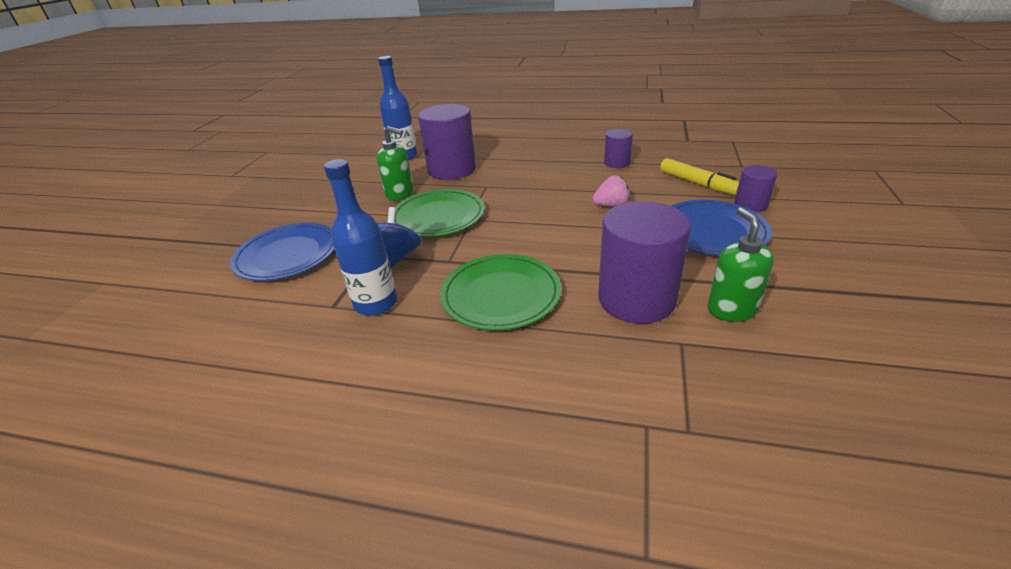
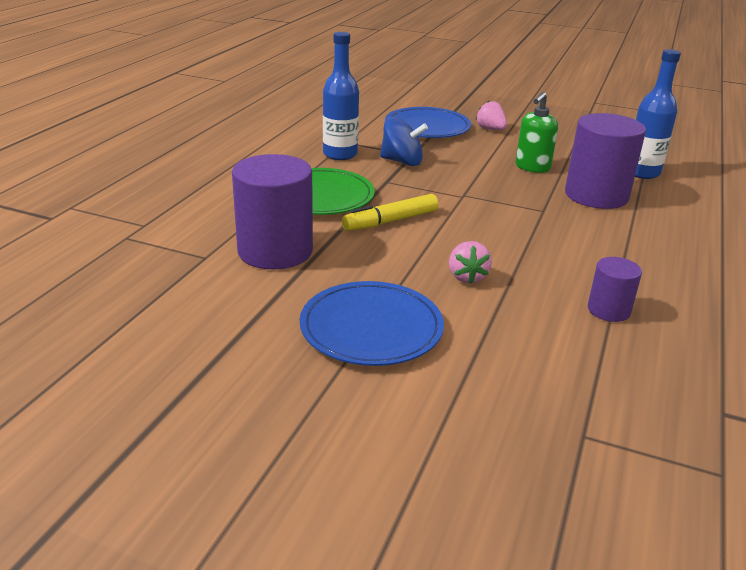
camera: 95 degrees right, 5 degrees down
(300, 219) = (490, 129): none -> pink strawberry
(438, 217) = (473, 182): green plate -> none
(697, 183) = (518, 362): yellow marker -> yellow marker (391, 221)
(731, 309) = (226, 293): green soap dispenser -> none
(750, 205) = (429, 386): purple cylinder -> none

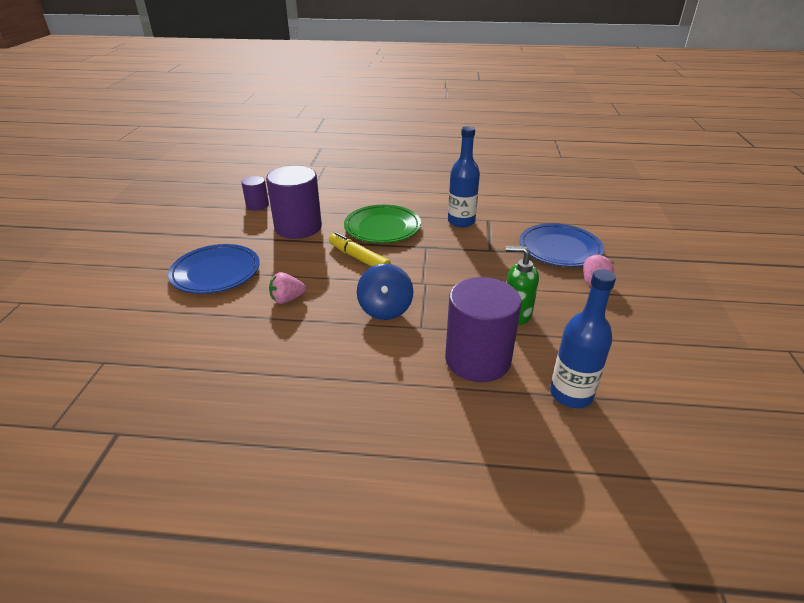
camera: 75 degrees right, 5 degrees up
(402, 161) = (470, 247): blue spinning top -> blue spinning top (385, 309)
(608, 310) = (254, 371): purple cylinder -> purple cylinder (257, 205)

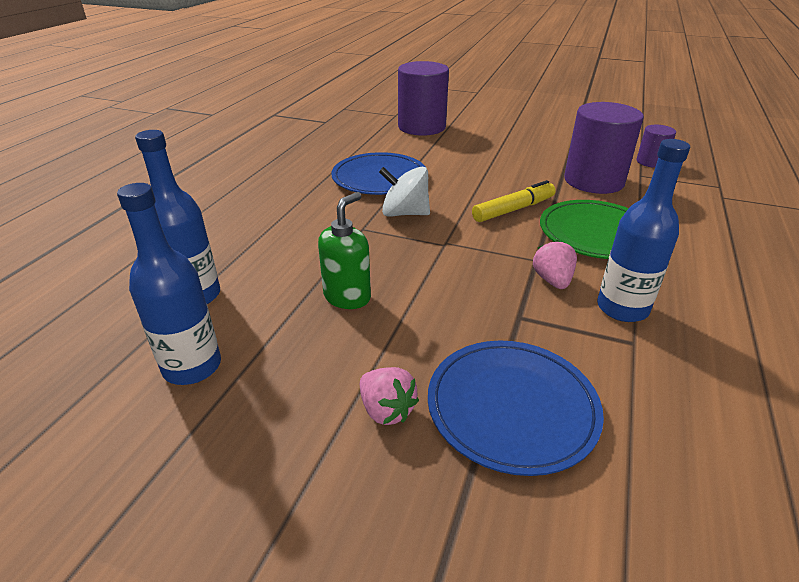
camera: 105 degrees right, 0 degrees up
(216, 272) = (501, 143): blue plate -> blue plate (379, 178)
(287, 299) = (444, 169): pink strawberry -> pink strawberry (552, 280)
(385, 309) = (404, 213): blue spinning top -> white spinning top
(477, 359) = (291, 251): purple cylinder -> purple cylinder (421, 127)
(632, 363) = (192, 367): none -> blue bottle

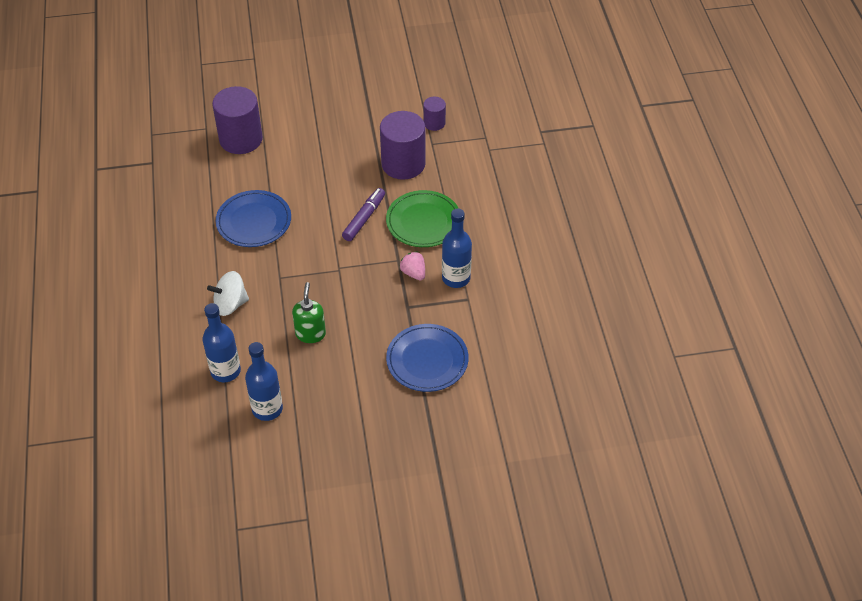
camera: 30 degrees left, 15 degrees up
(386, 410) = (374, 386): pink strawberry -> none
(404, 213) = (297, 252): white spinning top -> white spinning top (230, 304)
(513, 209) = (364, 218): yellow marker -> purple marker

